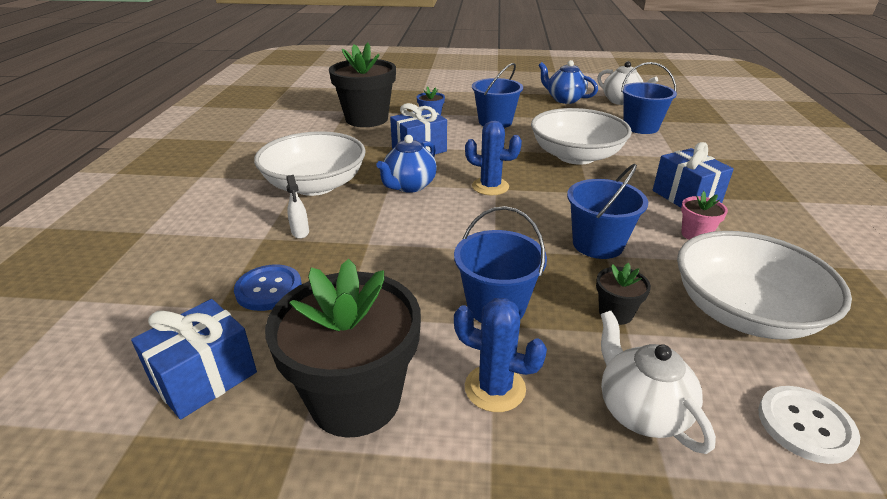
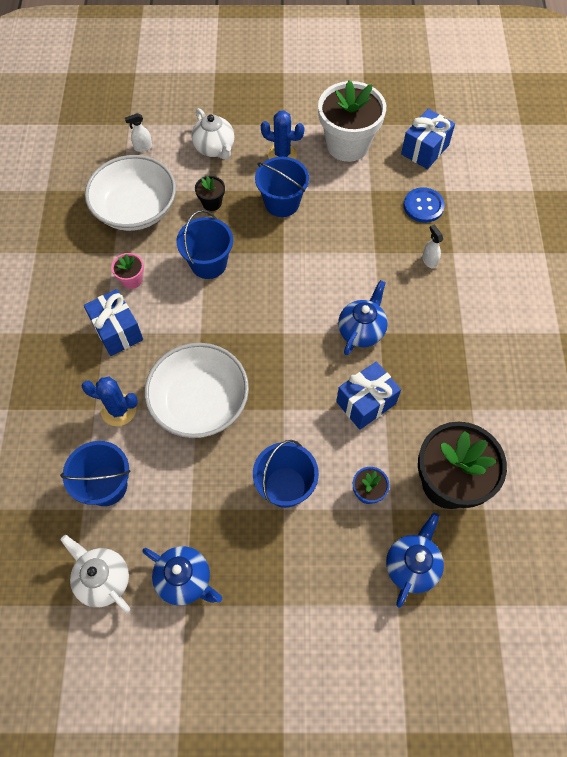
camera: 175 degrees right, 30 degrees up
(315, 185) = (446, 325): white bowl -> none
(355, 399) = (347, 145): black flower pot -> white flower pot
(409, 98) = (411, 566): none -> blue teapot
(490, 187) = (288, 335): blue cactus -> blue cactus (118, 410)
(805, 425) = (143, 147): white button -> white spray bottle

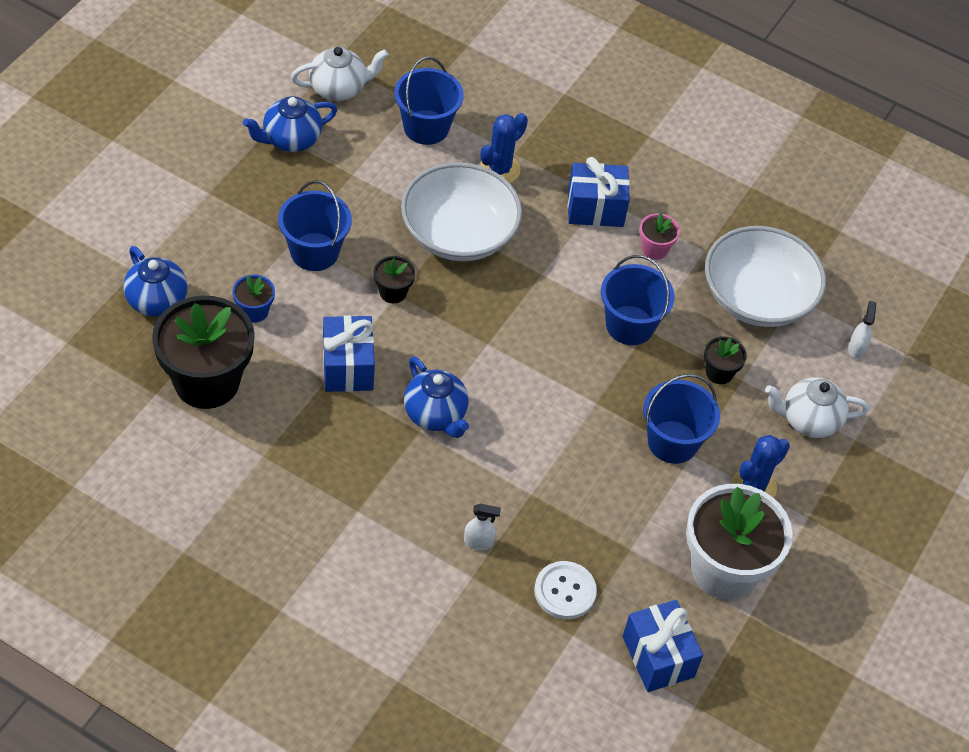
camera: 115 degrees right, 10 degrees down
(283, 413) = (393, 292): none -> black flower pot
(423, 206) = (565, 591): blue button -> white button

